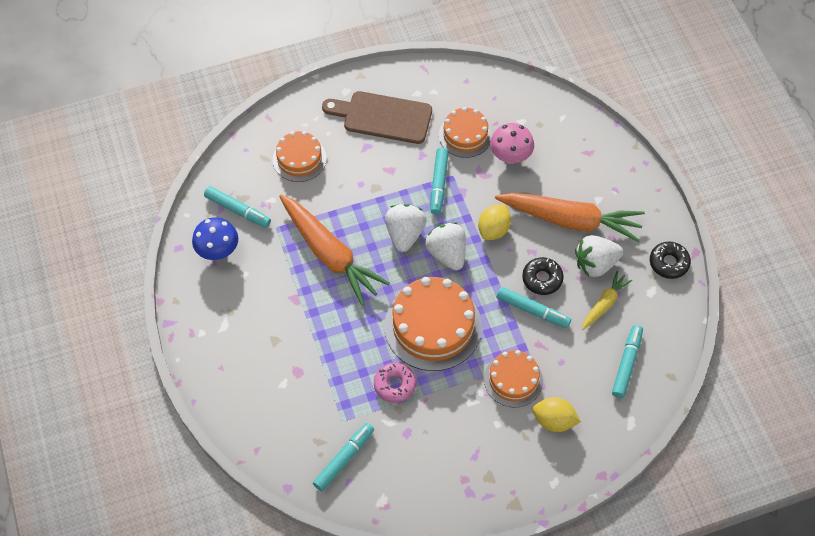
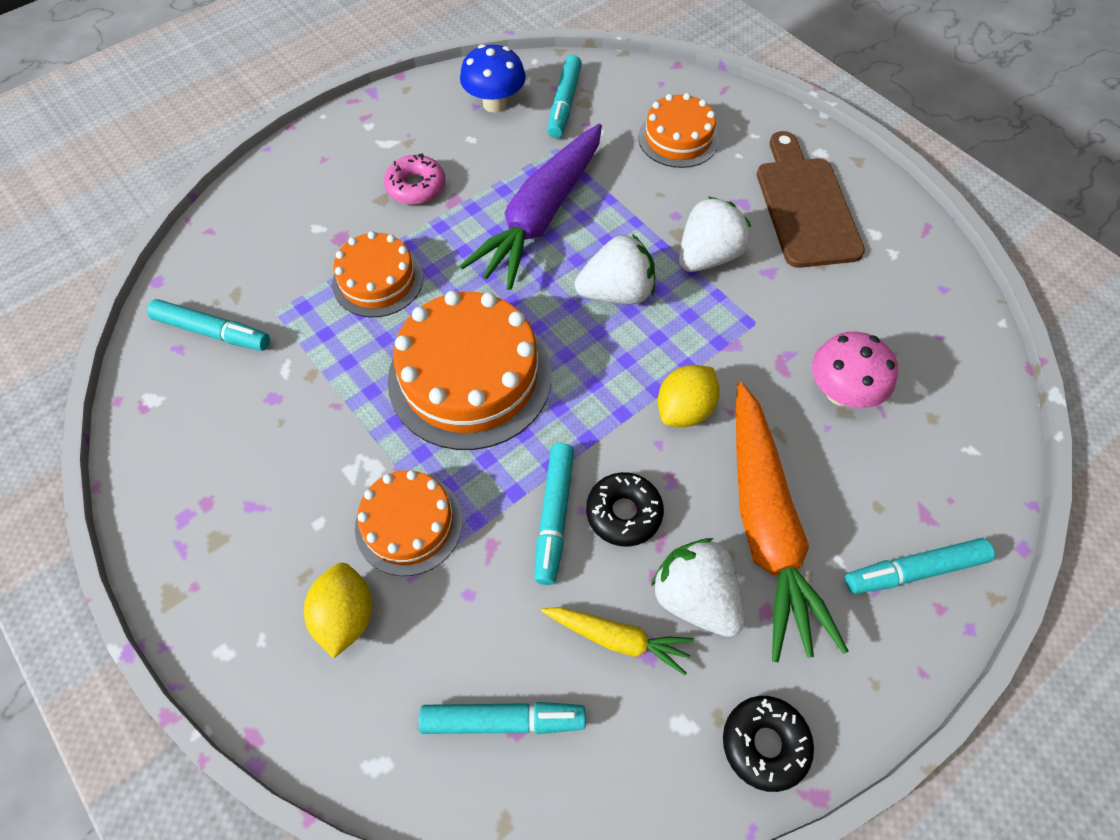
camera: 70 degrees right, 0 degrees up
(330, 254) = (541, 216): orange carrot -> purple carrot
(395, 385) = (351, 357): pink donut -> pink donut (416, 187)
(439, 184) = (729, 309): turquoise marker -> turquoise marker (914, 570)
(447, 254) = (608, 357): white strawberry -> white strawberry (707, 256)
(465, 135) = (840, 317): orange cake -> orange cake (378, 280)
(493, 230) = (684, 409): yellow lemon -> yellow lemon turned 60 degrees counterclockwise

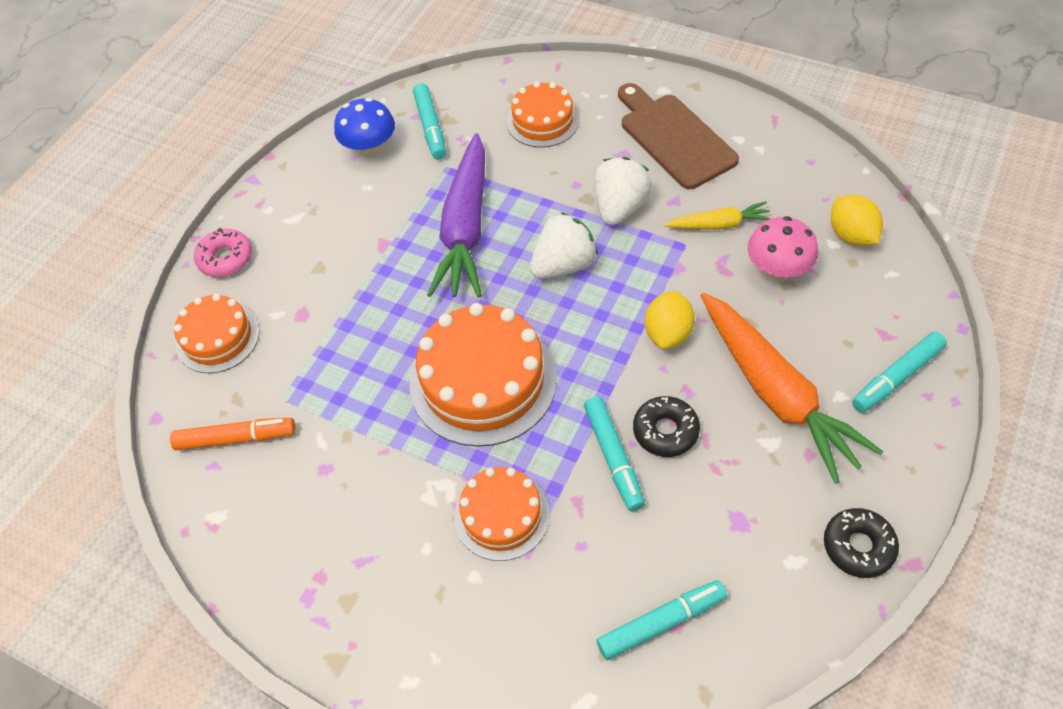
camera: 20 degrees left, 5 degrees down
(213, 332) = (236, 438): turquoise marker -> orange marker
(346, 616) = (493, 607): yellow lemon -> yellow lemon (851, 235)
(378, 280) = (357, 336): orange cake -> orange cake (217, 338)
(416, 187) = (343, 245): pink donut -> pink donut (226, 258)
(617, 638) = (713, 524): yellow carrot -> yellow carrot (719, 224)
(695, 597) = (753, 468): white strawberry -> none

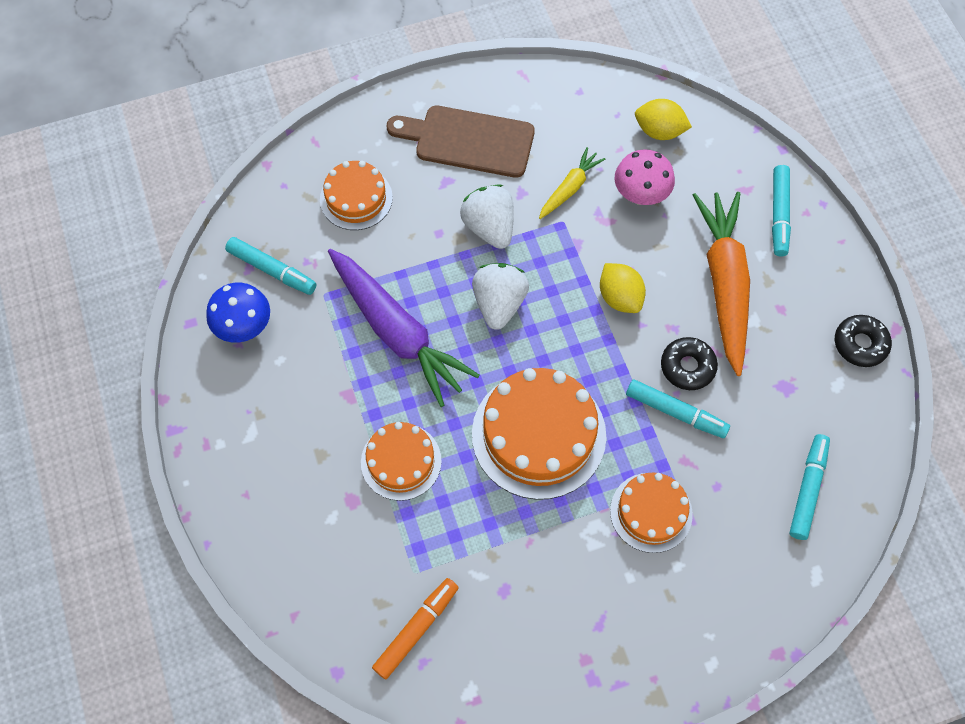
camera: 50 degrees left, 10 degrees up
(217, 338) = (308, 574): orange cake -> orange cake (401, 461)
(226, 258) = (235, 511): pink donut -> none
(776, 393) = (724, 284): orange carrot -> orange carrot turned 105 degrees counterclockwise

